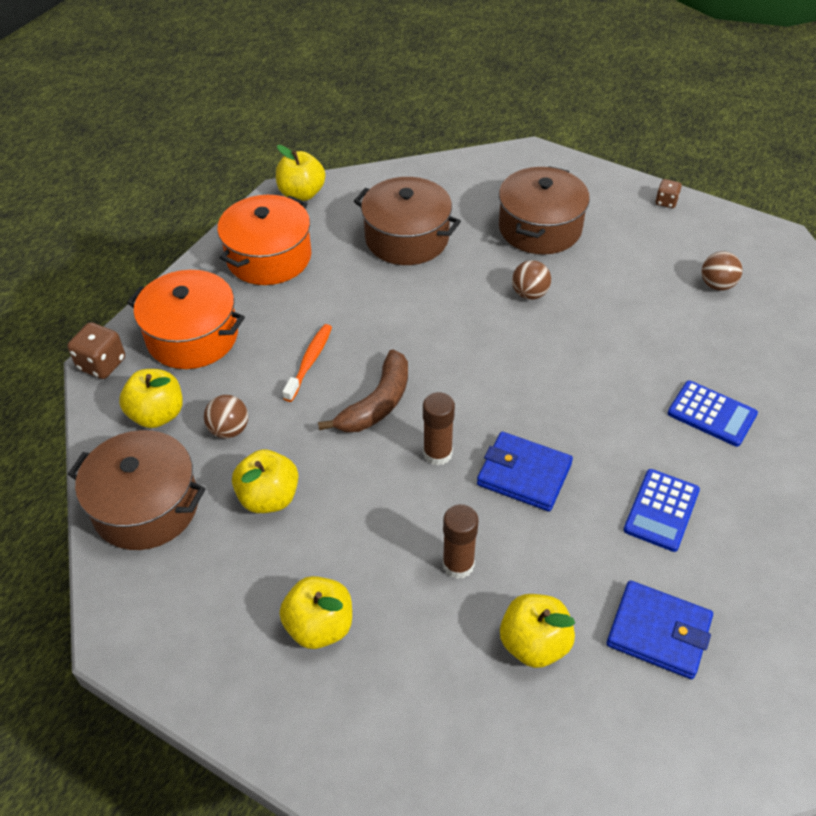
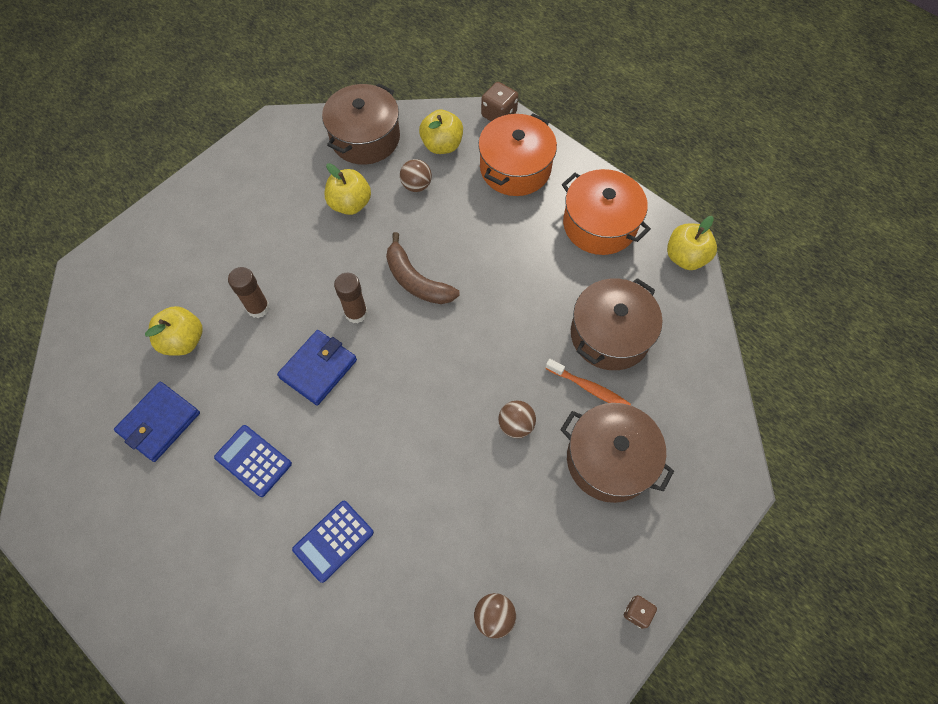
camera: 100 degrees right, 15 degrees up
(309, 361) = (471, 241): orange toothbrush -> orange toothbrush (589, 388)
(319, 626) = (244, 222): yellow apple -> none

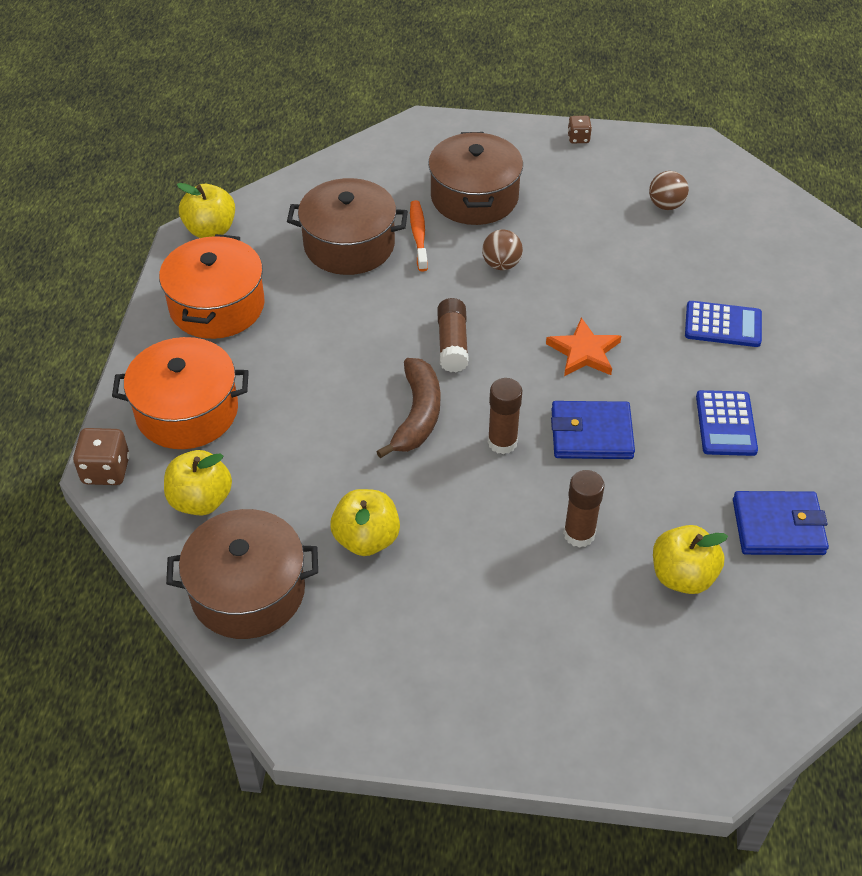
camera: 125 degrees left, 15 degrees down
(388, 418) = (584, 352): none -> orange star
(416, 185) = (286, 489): brown ball -> none
(460, 339) = (452, 344): none -> brown glue stick

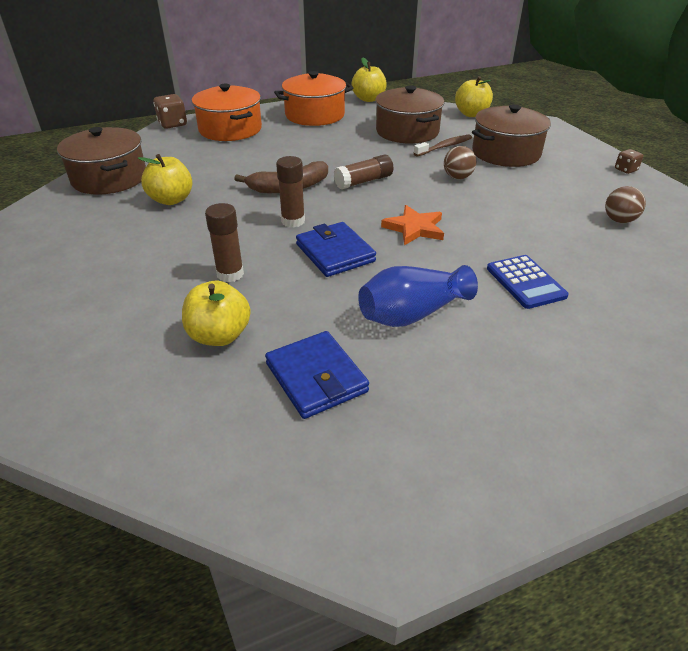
camera: 60 degrees right, 10 degrees down
(201, 500) = (168, 149): yellow apple -> yellow apple (471, 114)
(418, 235) = (444, 147): orange toothbrush -> brown toothbrush
(726, 424) = (412, 314): blue calculator -> blue vase

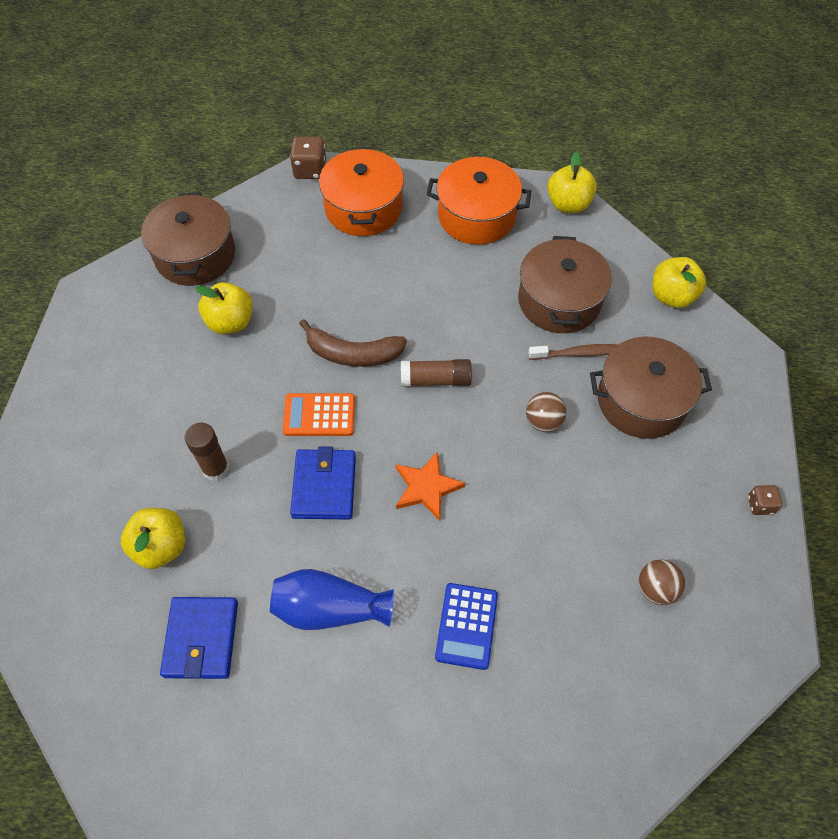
camera: 30 degrees right, 20 degrees up
(293, 221) = (319, 415): brown glue stick -> orange calculator

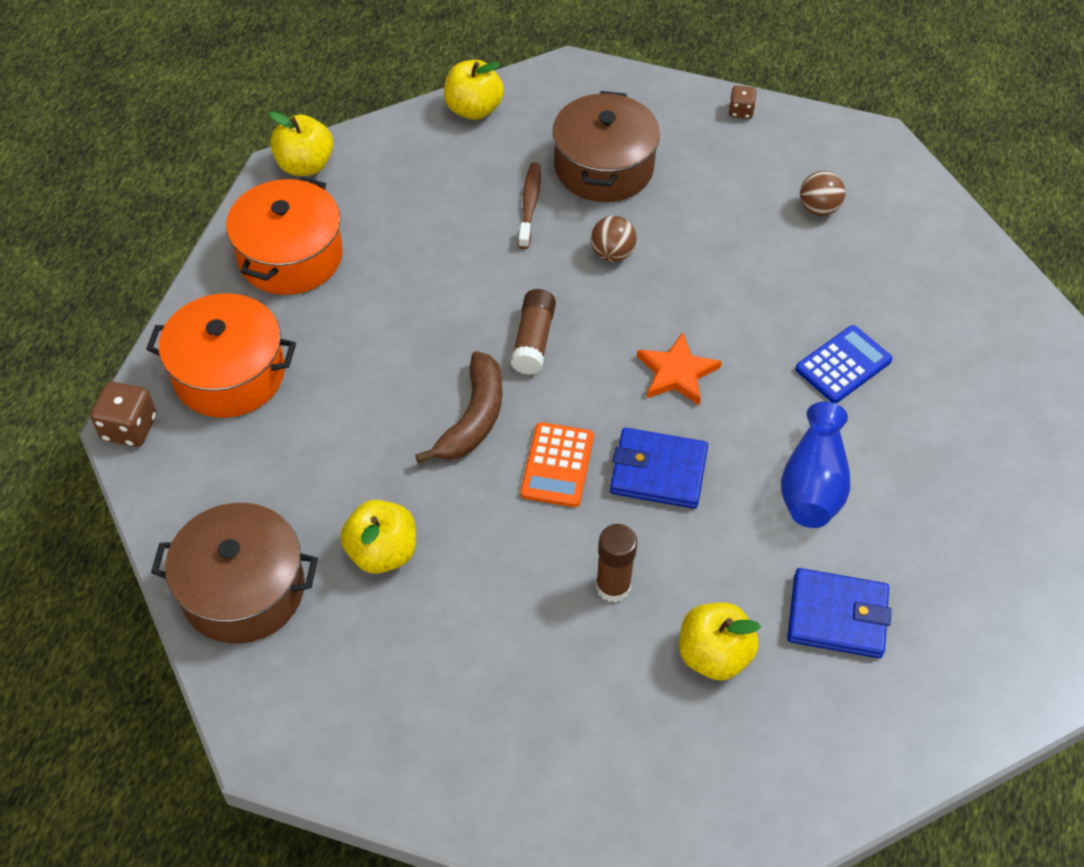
camera: 80 degrees left, 5 degrees down
(467, 626) = (843, 365): blue calculator -> blue calculator turned 60 degrees counterclockwise
(559, 300) = (450, 205): brown pot -> none

